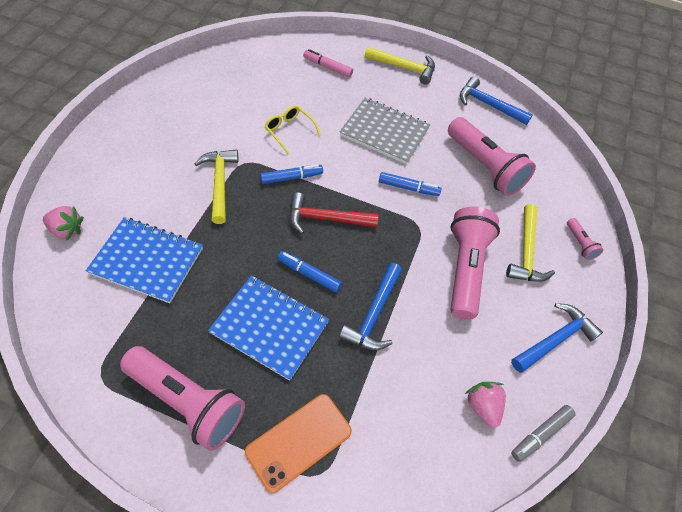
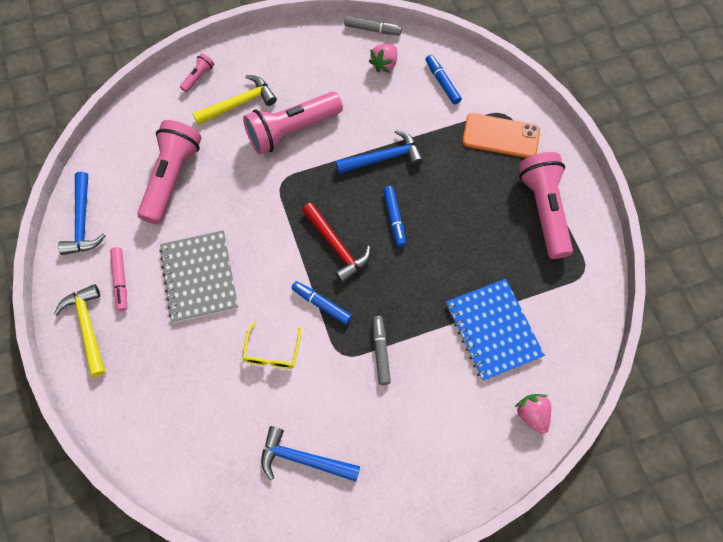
camera: 125 degrees left, 10 degrees up
(219, 183) = (381, 351): yellow hammer -> grey marker
(269, 327) = (455, 208): blue notebook -> none
(327, 67) = (151, 396): pink marker -> pink marker (120, 281)
(408, 188) = (249, 214): blue marker -> blue marker (442, 82)
(555, 339) = (299, 53): blue hammer -> blue hammer (303, 459)

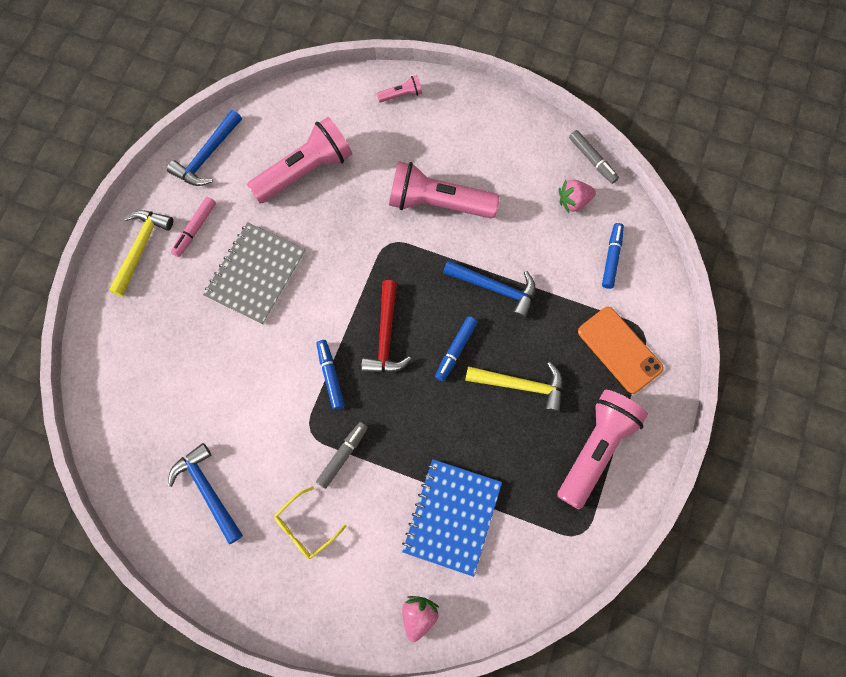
camera: 40 degrees right, 5 degrees up
(239, 103) = (414, 144): yellow hammer -> yellow hammer (520, 385)
(272, 352) = (258, 384): yellow glasses -> yellow glasses (305, 527)

